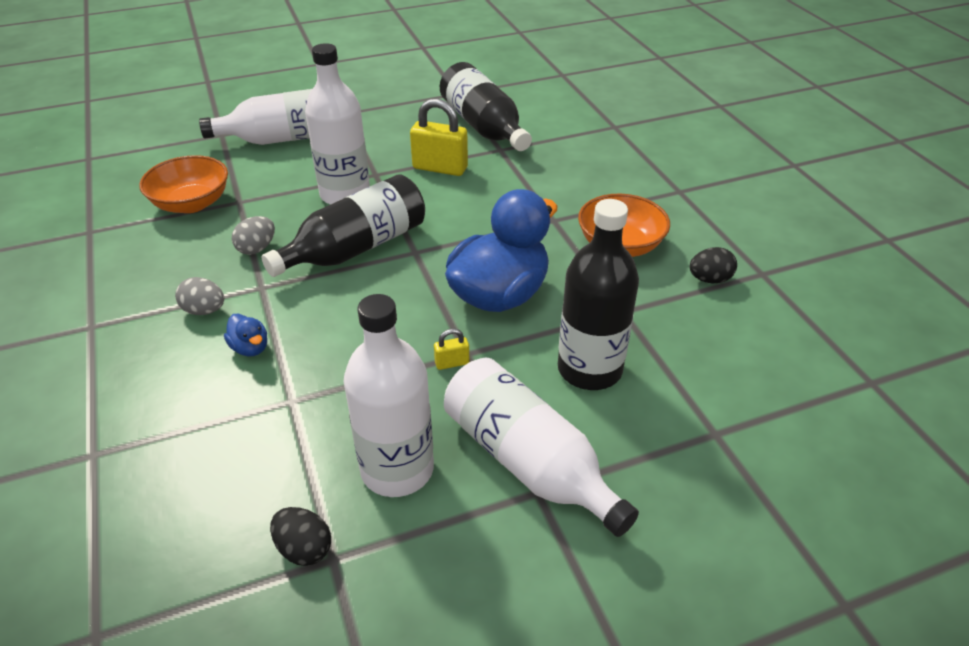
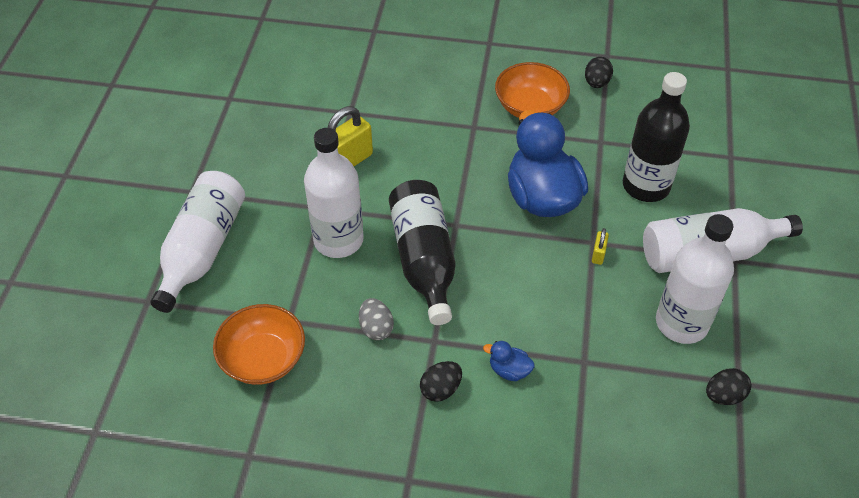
camera: 60 degrees left, 10 degrees up
(204, 310) = (441, 389): grey egg -> black egg
(250, 348) = (509, 370): blue duck -> blue duck turned 150 degrees counterclockwise
(484, 127) = (305, 106): black bottle -> none

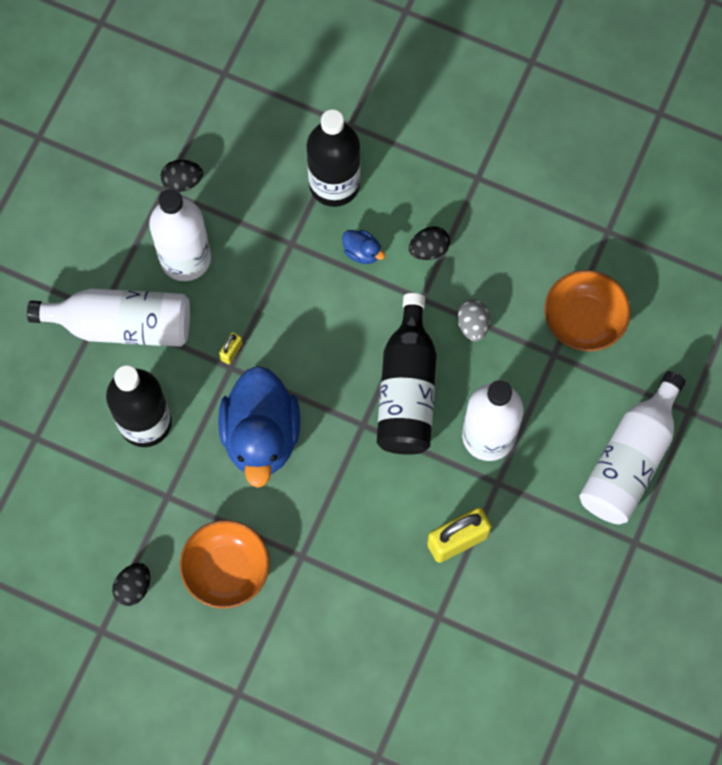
camera: 165 degrees left, 20 degrees up
(564, 432) = (334, 184): none -> black bottle

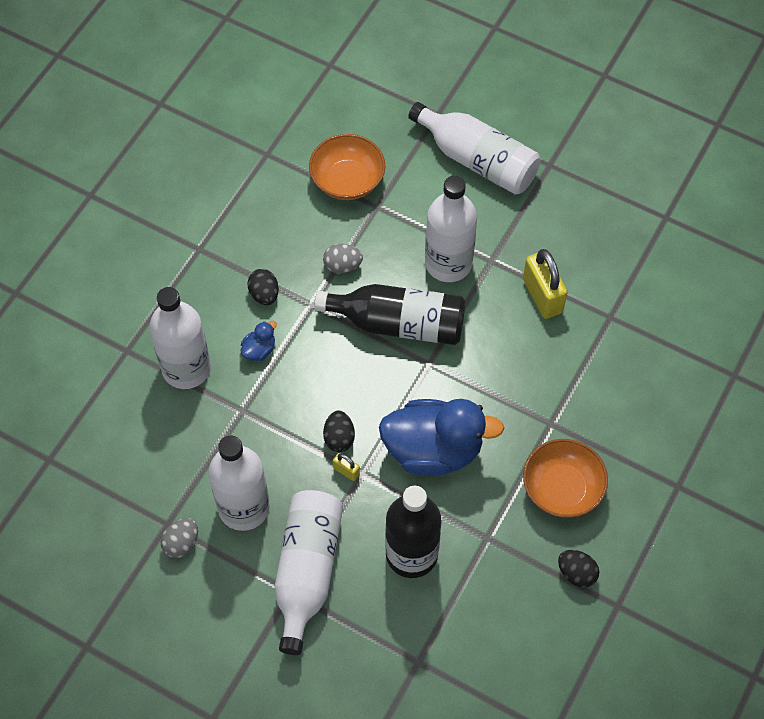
camera: 85 degrees left, 10 degrees down
(144, 206) = (181, 543): none -> grey egg
(182, 181) = (161, 505): black egg -> black egg (339, 438)
(334, 184) = (186, 368): black bottle -> white bottle

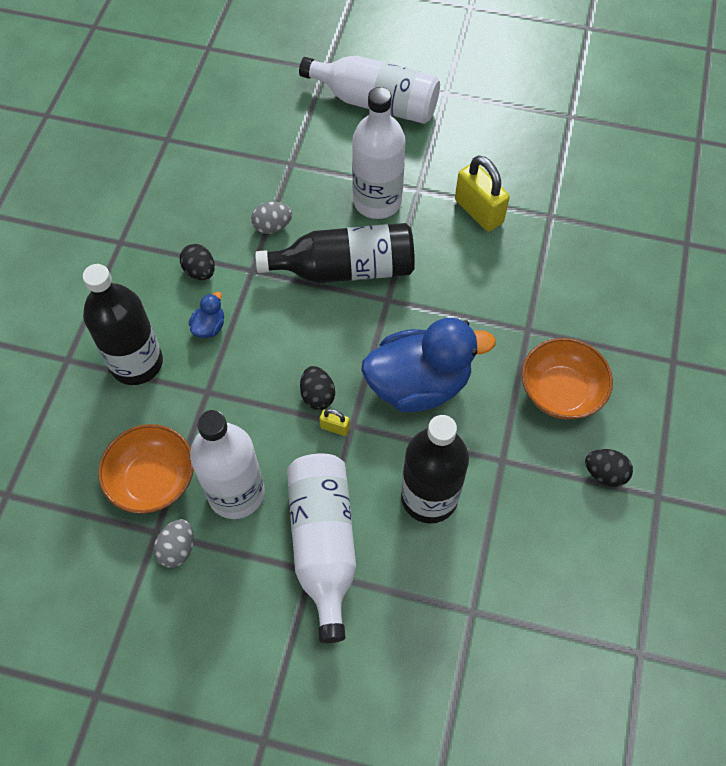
camera: 15 degrees left, 0 degrees up
(186, 368) = (136, 363): white bottle -> black bottle
(347, 180) = (254, 146): orange bowl -> orange bowl (153, 479)

